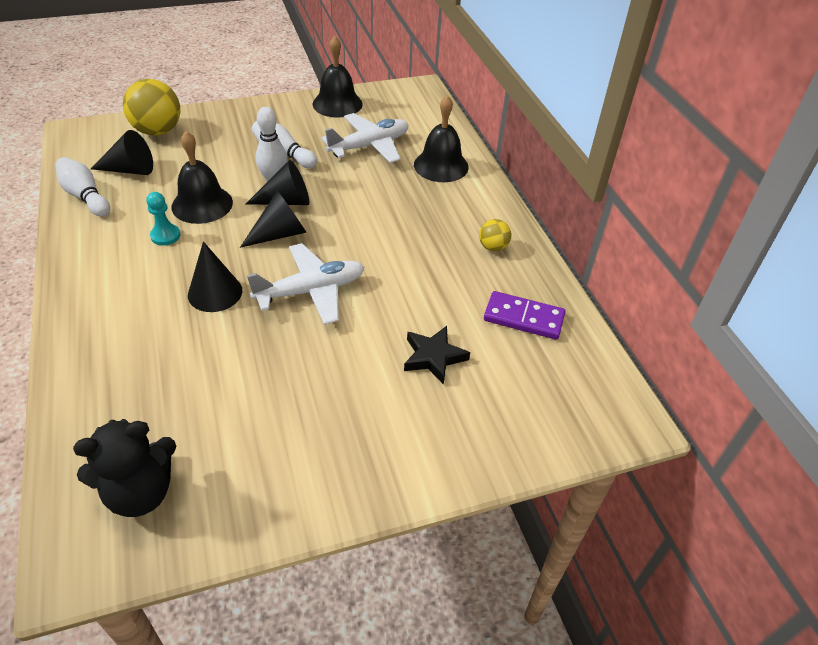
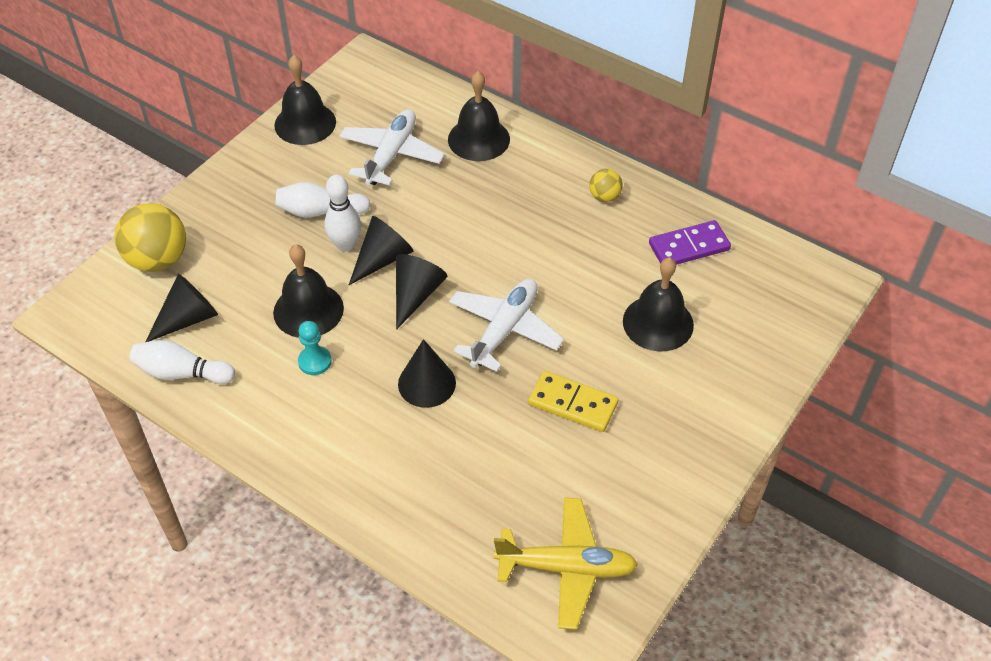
camera: 35 degrees left, 5 degrees up
(140, 492) = (566, 568): black teddy bear -> yellow plane
(296, 373) = (572, 404): none -> yellow domino
(433, 357) = (658, 323): black star -> black bell

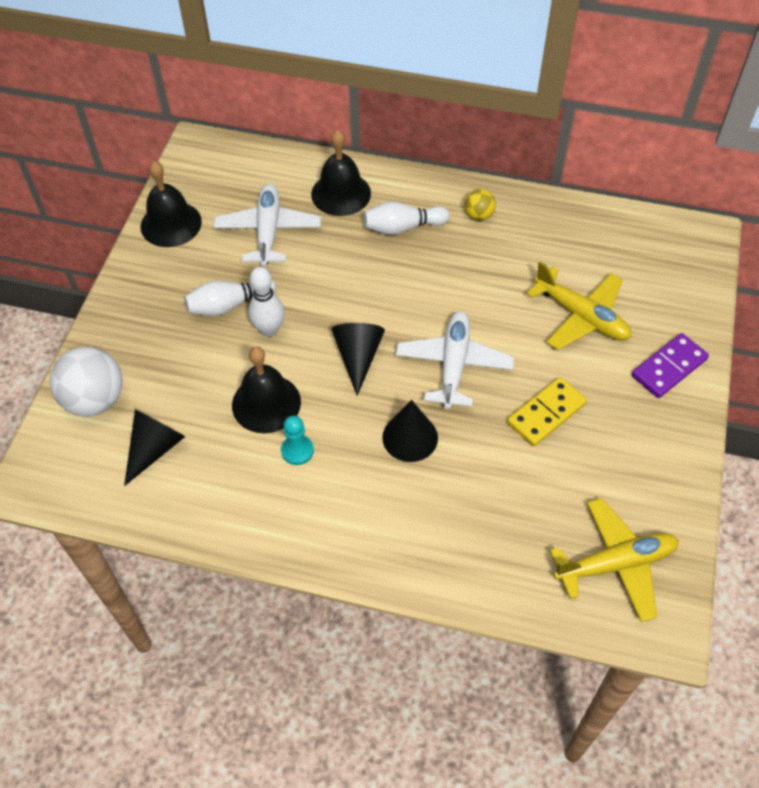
camera: 20 degrees left, 5 degrees up
(158, 260) = (95, 400): yellow ball -> white ball
(182, 373) = (176, 504): white bowling pin -> white bowling pin (403, 227)
(382, 259) = (310, 333): black cone -> none
(572, 404) = (546, 414): yellow domino -> yellow domino turned 45 degrees counterclockwise
(658, 323) = (581, 316): black bell -> yellow plane
(689, 246) = (572, 239): purple domino -> purple domino (668, 367)

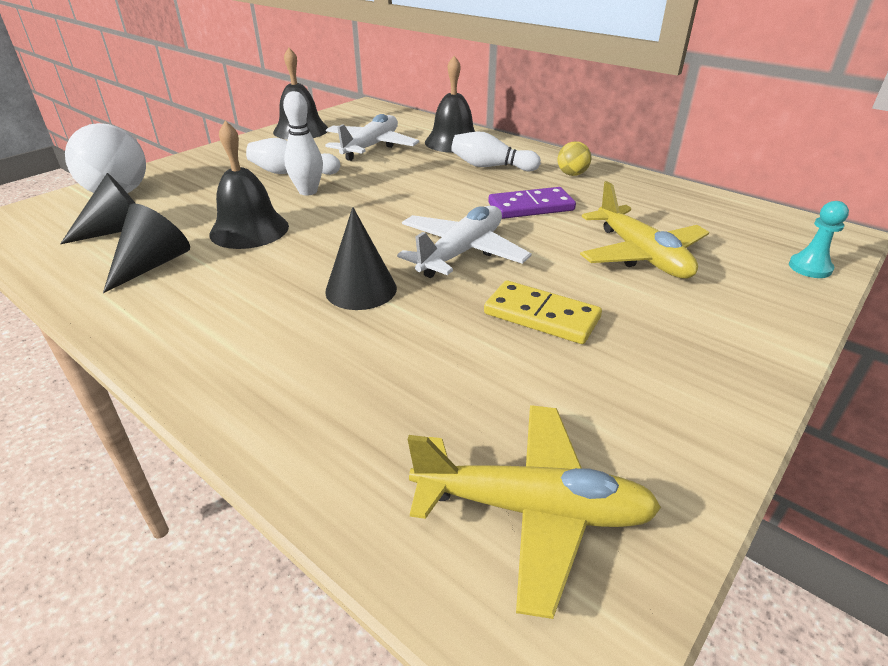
camera: 25 degrees right, 20 degrees down
(297, 450) = (237, 266): turquoise pawn -> turquoise pawn (810, 267)
(358, 357) = (369, 224): black cone -> black cone (152, 265)
(546, 414) = (541, 316): yellow domino -> yellow domino turned 45 degrees clockwise
(668, 367) = (741, 322): purple domino -> purple domino (531, 207)

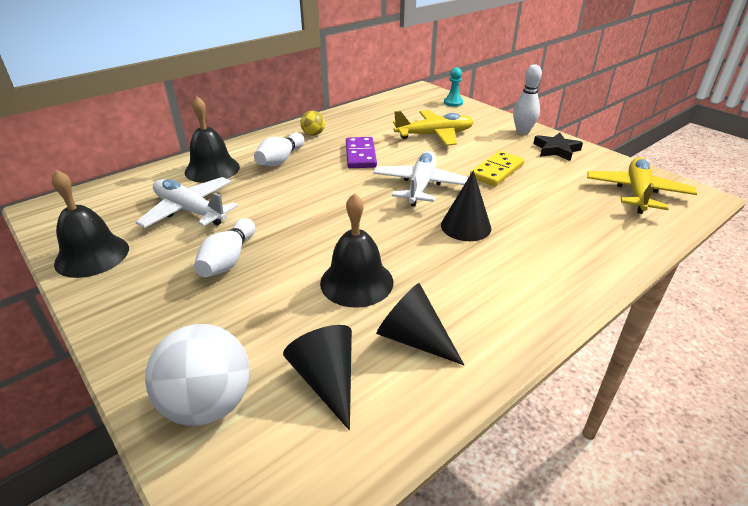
camera: 80 degrees left, 0 degrees up
(308, 191) = (284, 249): white bowling pin -> white bowling pin (522, 132)
(462, 253) = (421, 186): white plane -> white plane turned 60 degrees clockwise
(683, 394) = (556, 150): none -> black star

